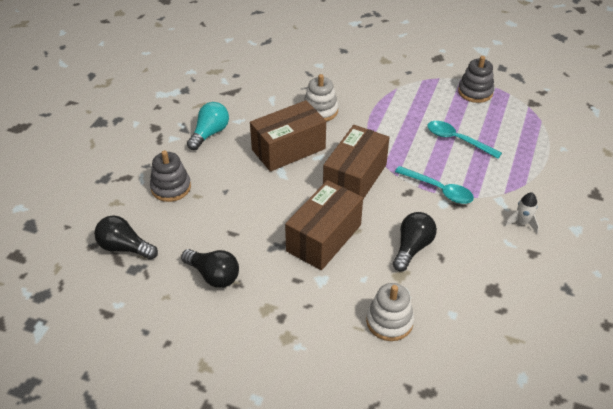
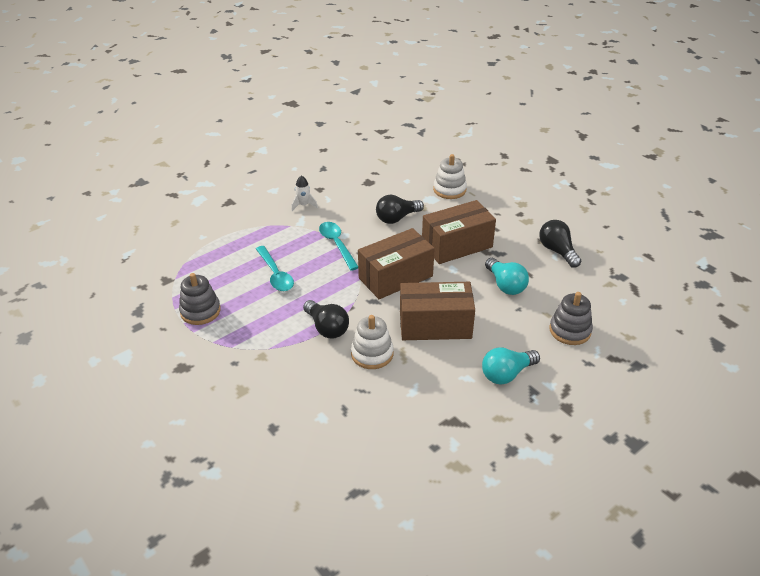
camera: 150 degrees left, 5 degrees down
(124, 247) = (626, 294): black light bulb -> black light bulb (327, 328)
(249, 210) = (505, 285): none -> turquoise light bulb

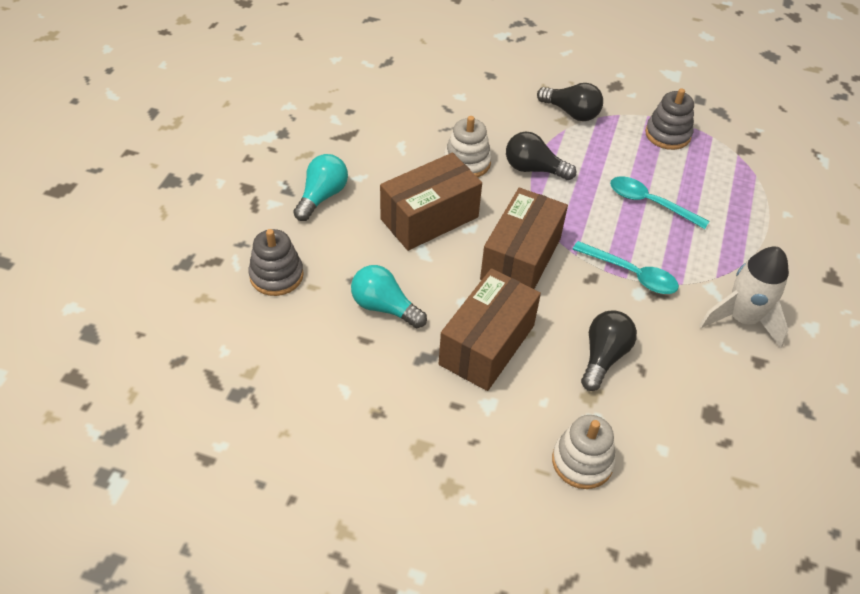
camera: 145 degrees right, 10 degrees up
(303, 205) = (742, 319): white rocket -> white rocket, size x1.91
(557, 251) = (345, 401): black light bulb -> black light bulb (571, 112)

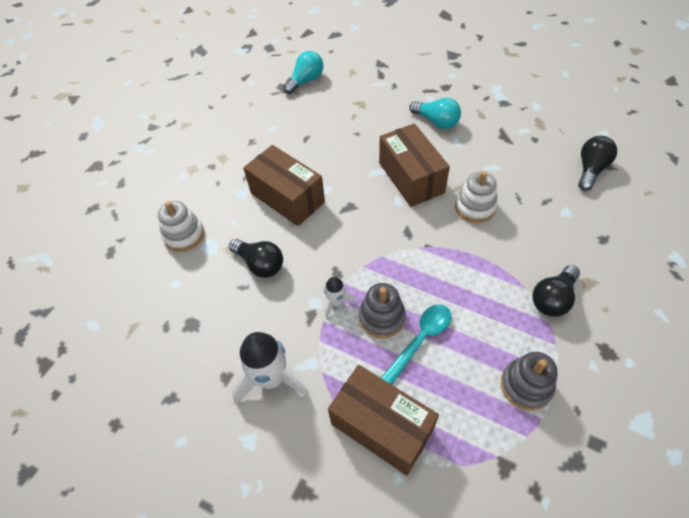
camera: 105 degrees right, 5 degrees up
(276, 275) = (365, 100): grey stacking toy -> grey stacking toy (382, 317)
(384, 307) = (330, 148): turquoise light bulb -> turquoise light bulb (305, 81)
(521, 259) = (363, 228): brown box -> brown box (382, 426)
(533, 169) = (467, 253): black light bulb -> black light bulb (590, 169)
(631, 274) = (336, 302): turquoise spoon -> white rocket

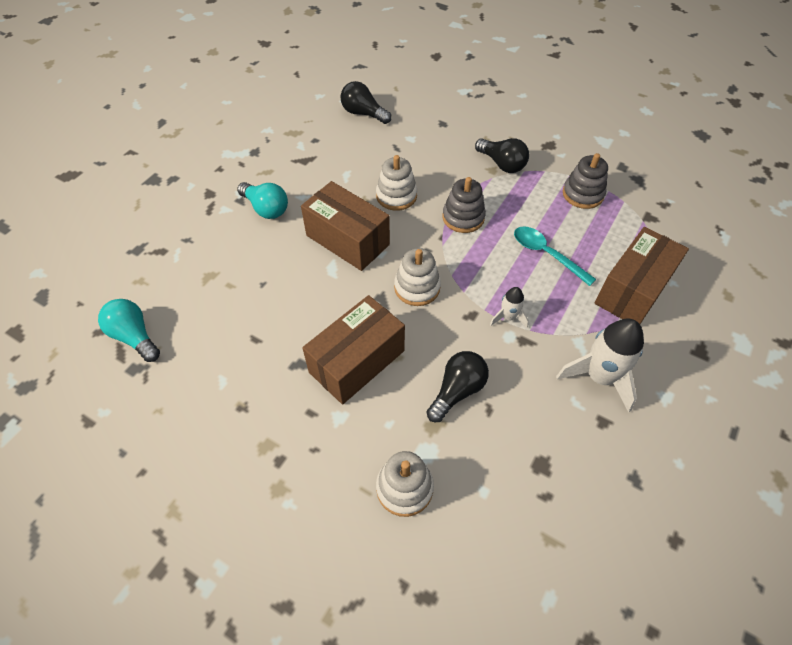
camera: 90 degrees left, 0 degrees up
(363, 230) = (417, 287): none -> white stacking toy
(382, 317) = (525, 281): grey stacking toy -> grey stacking toy (463, 217)
(411, 178) = (347, 240): brown box -> brown box turned 60 degrees clockwise
(436, 122) = (266, 209): turquoise light bulb -> turquoise light bulb turned 90 degrees clockwise

